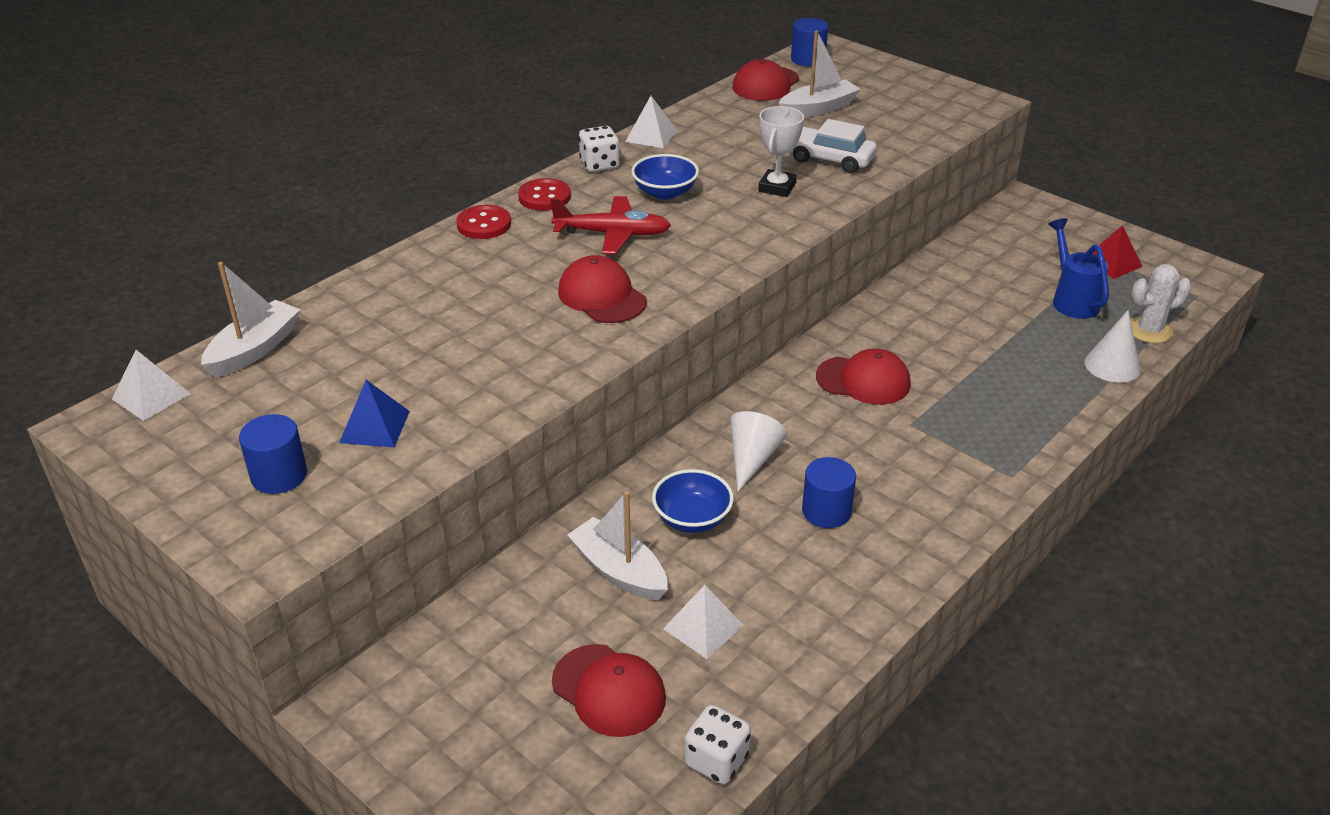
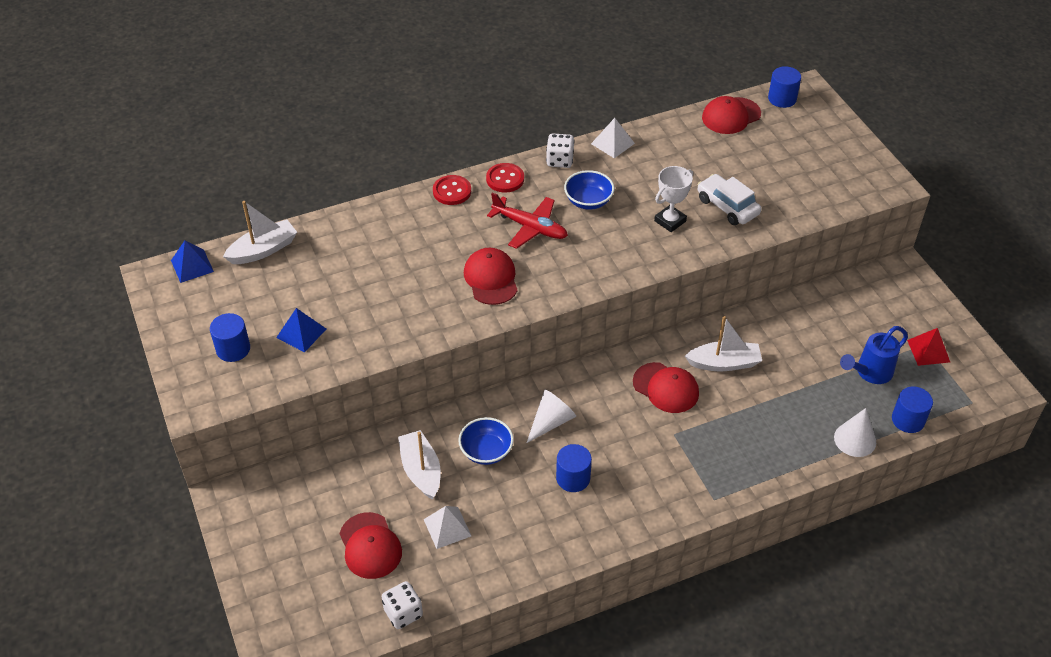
camera: 25 degrees right, 10 degrees up
(151, 396) = (192, 266): white pyramid -> blue pyramid
(818, 109) = (753, 153): white boat -> white boat (724, 363)
(1071, 299) = (869, 373): blue watering can -> blue watering can turned 135 degrees counterclockwise
(1149, 330) = (908, 420): white cactus -> blue cylinder

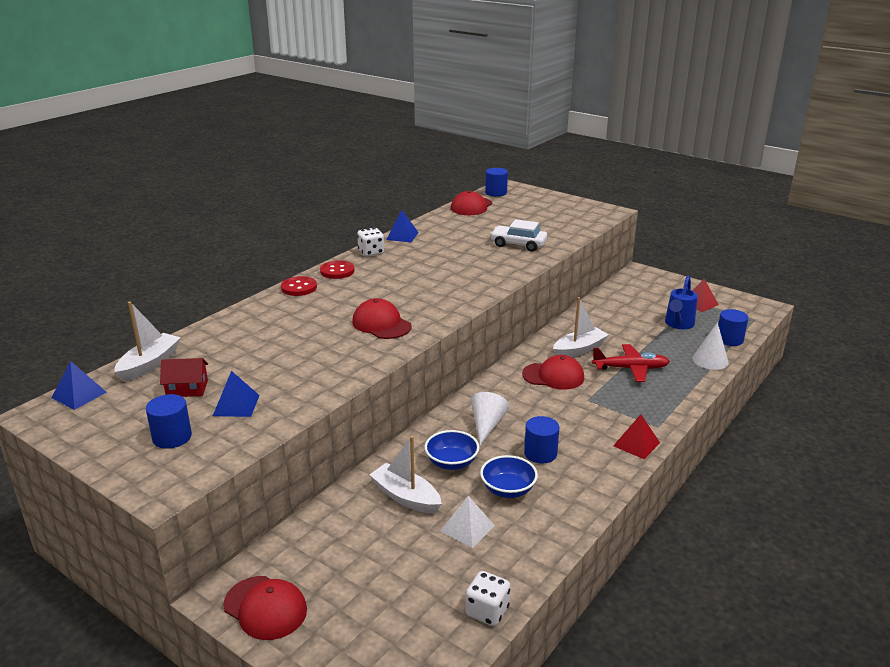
camera: 30 degrees left, 20 degrees down
(275, 295) = (187, 389): none -> red house
(370, 546) = (407, 572): red cap -> red cap (265, 607)
(530, 227) = (384, 290): red plane -> red plane (630, 368)
(588, 201) = (415, 266): blue bowl -> blue bowl (508, 490)
(612, 143) = (402, 236): white pyramid -> blue pyramid
(670, 221) = (487, 260): white trophy -> none
(672, 510) = (636, 444): none -> red pyramid

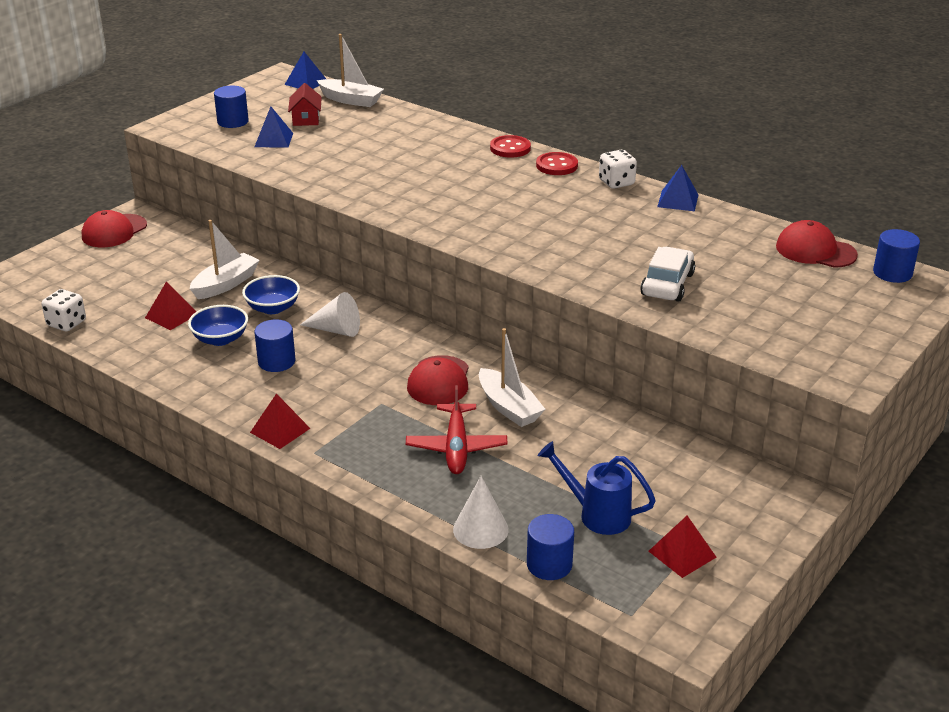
camera: 90 degrees right, 5 degrees up
(381, 324) = (419, 195): red cap -> none
(467, 528) = (171, 315): white pyramid -> red pyramid

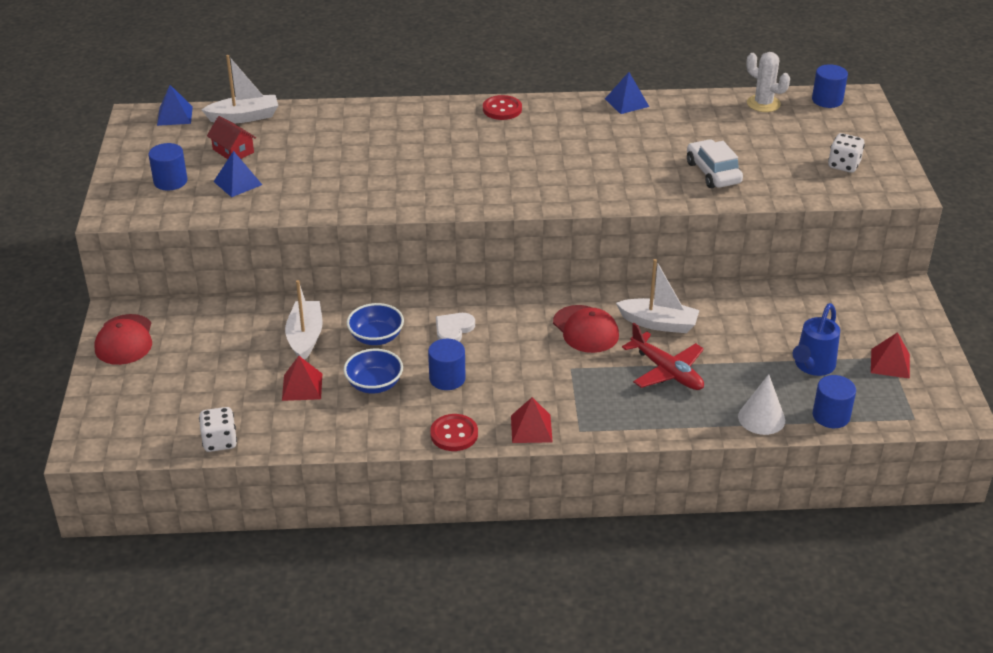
camera: 40 degrees left, 5 degrees up
(336, 330) = (453, 329): white cone -> white heart
(510, 148) = (445, 109): red button -> red button (454, 434)
(596, 514) = (812, 367): blue watering can -> blue watering can turned 45 degrees counterclockwise
(616, 182) = (565, 105): white dice -> white dice (844, 165)
(815, 251) = (763, 104): red cap -> white cactus

